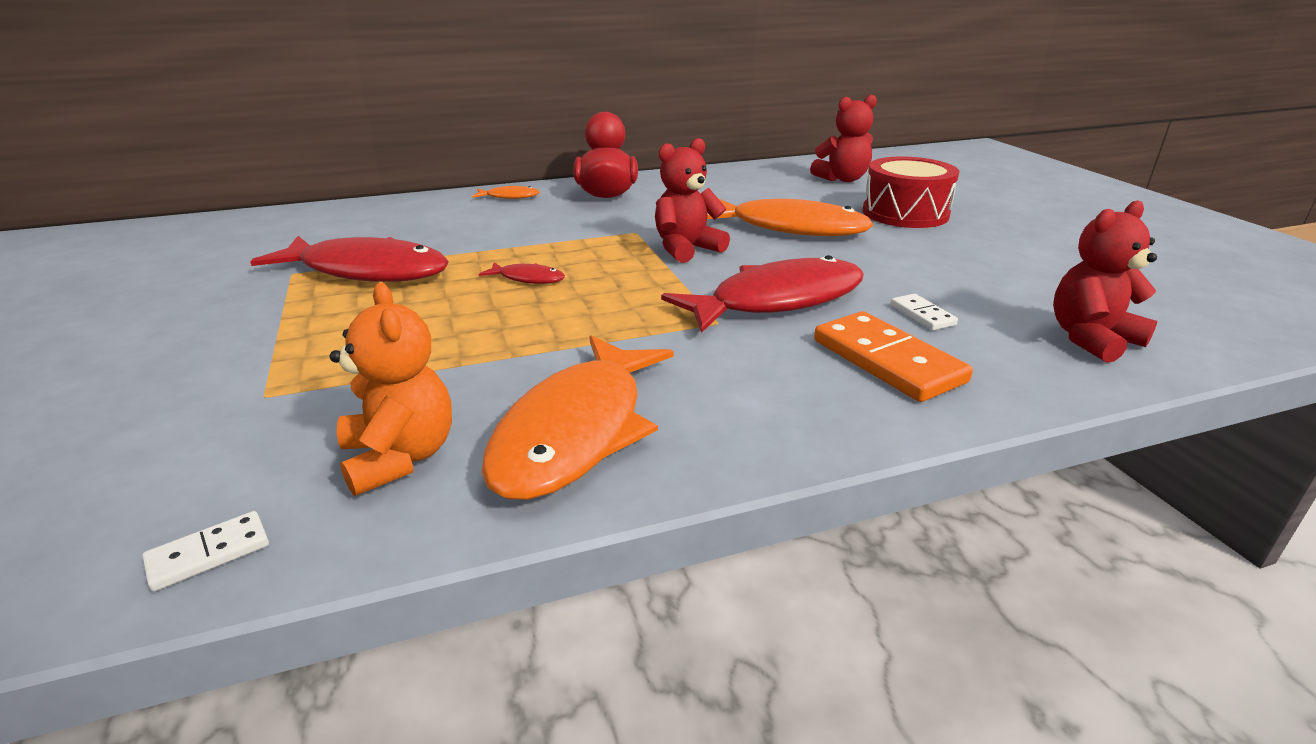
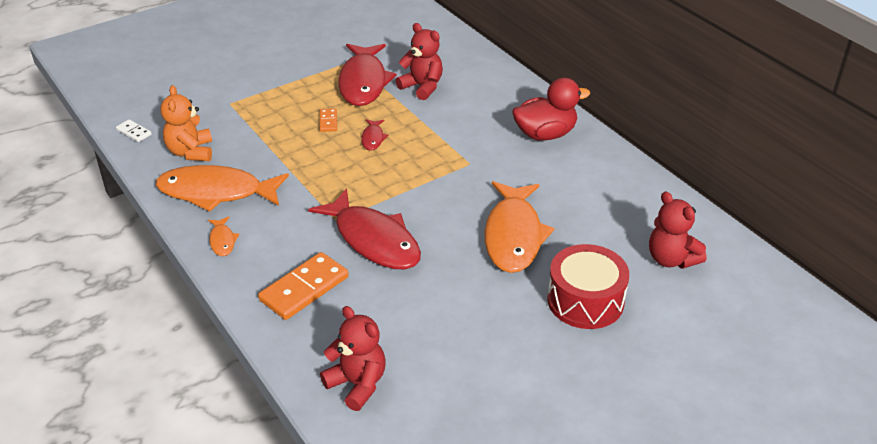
camera: 75 degrees right, 10 degrees up
(400, 457) = (191, 152): orange teddy bear -> orange teddy bear turned 120 degrees clockwise
(447, 305) = (328, 121): none -> orange domino
(509, 197) = (515, 93): orange fish -> orange fish (222, 241)
(686, 249) = (446, 191): red teddy bear -> red teddy bear (422, 87)
(922, 315) = (372, 305): white domino -> none

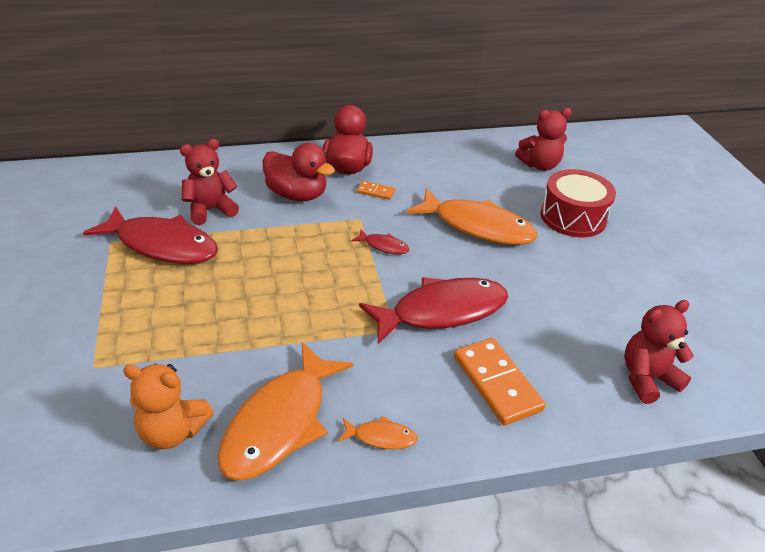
camera: 70 degrees left, 0 degrees up
(134, 132) = (66, 491): white domino -> none
(328, 121) = (213, 290): orange domino -> orange domino (375, 192)
(373, 138) = (272, 266): red fish -> red fish (383, 246)
(477, 120) = (297, 195): none -> red duck

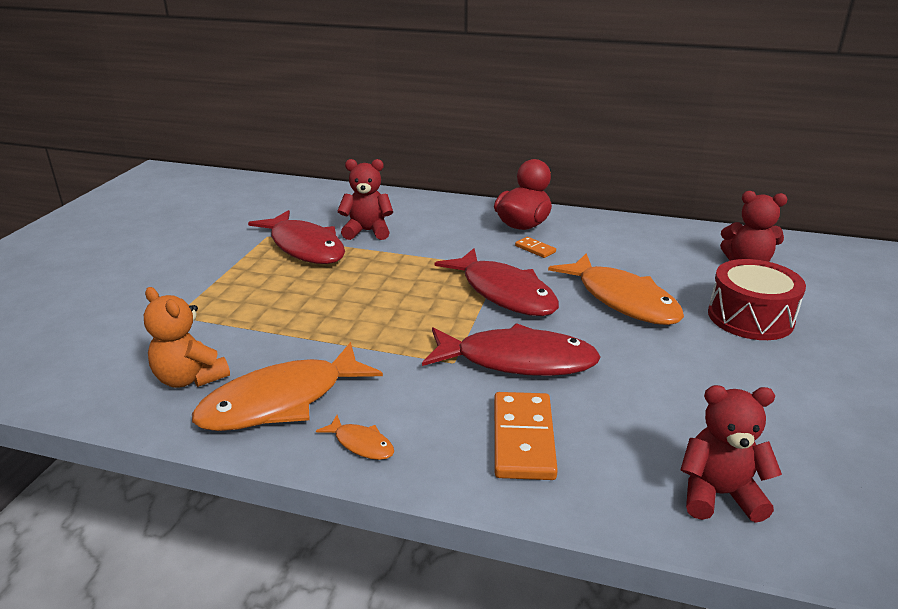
camera: 30 degrees right, 10 degrees down
(297, 195) = (455, 236): red duck -> none
(383, 246) = (504, 293): red fish -> red fish, size x2.32

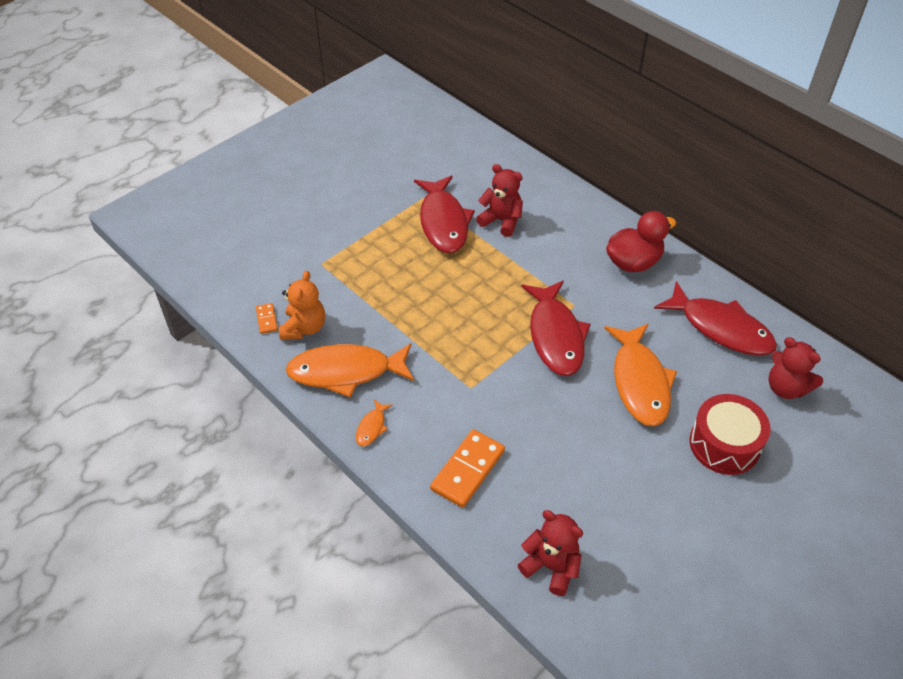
camera: 30 degrees right, 20 degrees up
(190, 378) = (304, 328): orange teddy bear -> orange teddy bear turned 150 degrees counterclockwise
(361, 444) = (372, 427): orange fish -> orange fish turned 45 degrees clockwise
(517, 361) = (513, 406): red fish -> red fish (721, 328)
(535, 249) = (619, 296): orange domino -> orange domino (267, 319)

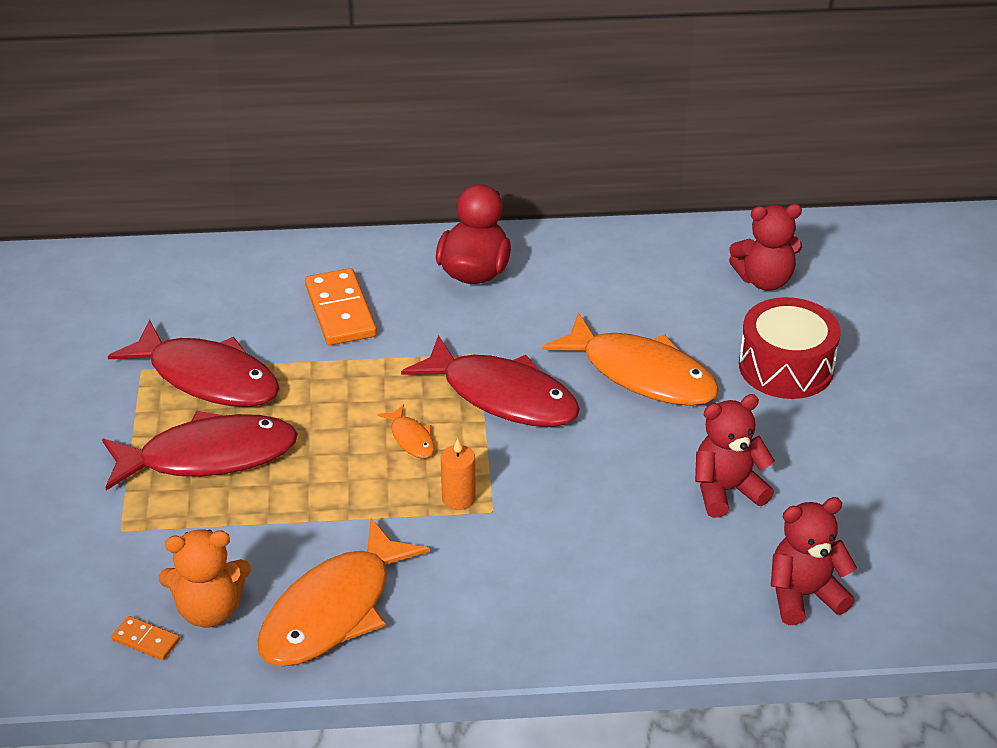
camera: 50 degrees left, 10 degrees down
(304, 328) = (209, 610): orange teddy bear -> orange teddy bear turned 120 degrees clockwise
(372, 427) = (449, 636): orange fish -> orange fish (411, 438)
(465, 368) = (458, 498): none -> orange candle
(468, 470) = (607, 586): orange domino -> orange domino (340, 311)
(501, 221) = (274, 330): red teddy bear -> red teddy bear (726, 491)
(721, 328) = (640, 272): red fish -> red fish (209, 456)

